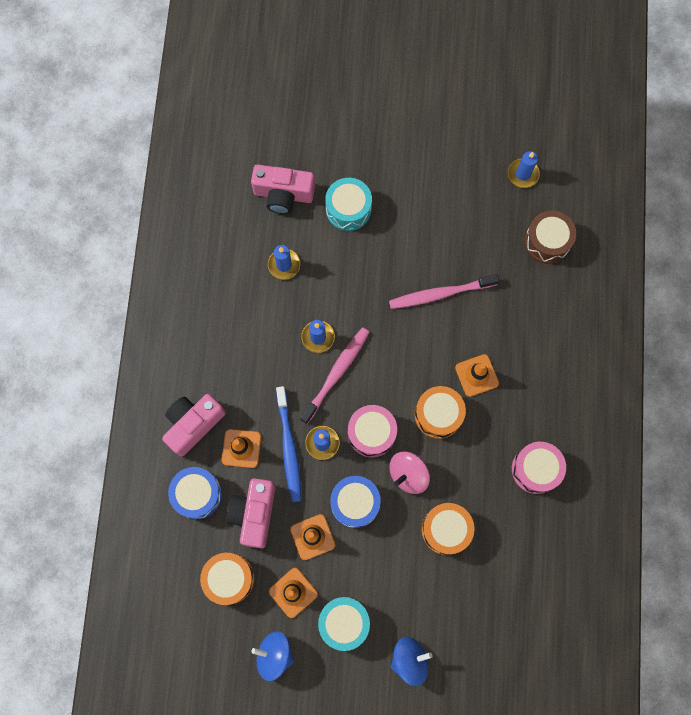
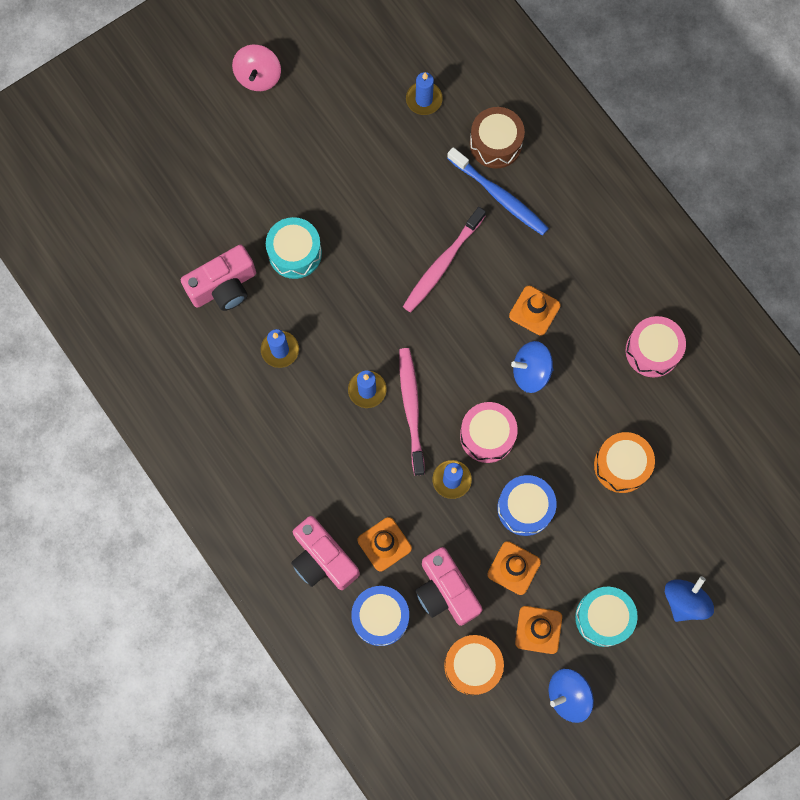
camera: 40 degrees left, 0 degrees up
(193, 424) = (323, 559): pink camera -> pink camera turned 45 degrees counterclockwise
(289, 447) = (425, 508): blue toothbrush -> blue toothbrush (499, 196)
(408, 474) = (549, 445): pink spinning top -> pink spinning top (258, 76)
(438, 414) = (531, 372): orange drum -> blue spinning top

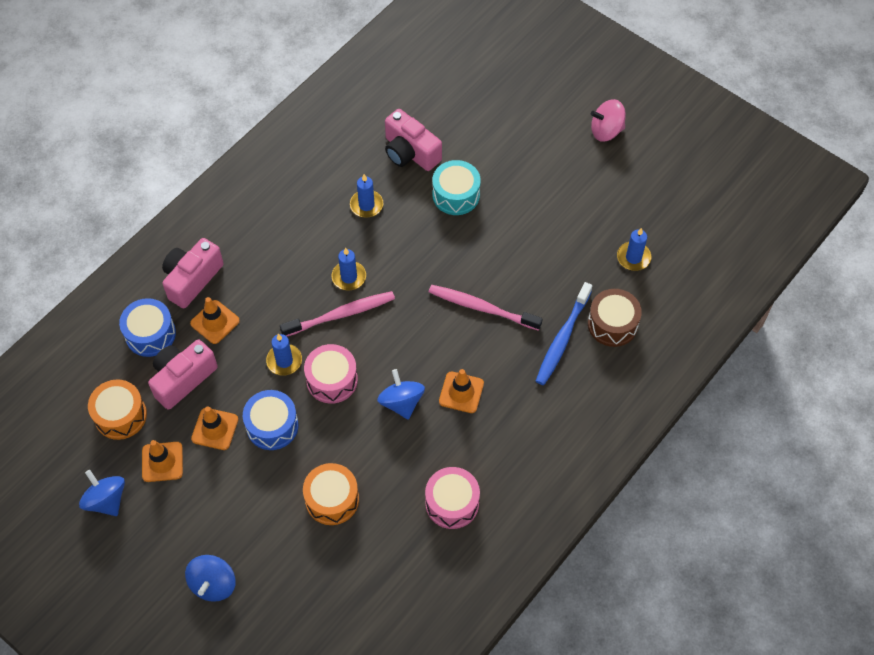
camera: 75 degrees right, 15 degrees down
(603, 618) = (183, 515): turquoise drum -> none
(684, 601) = (213, 584): blue spinning top -> blue spinning top turned 90 degrees clockwise

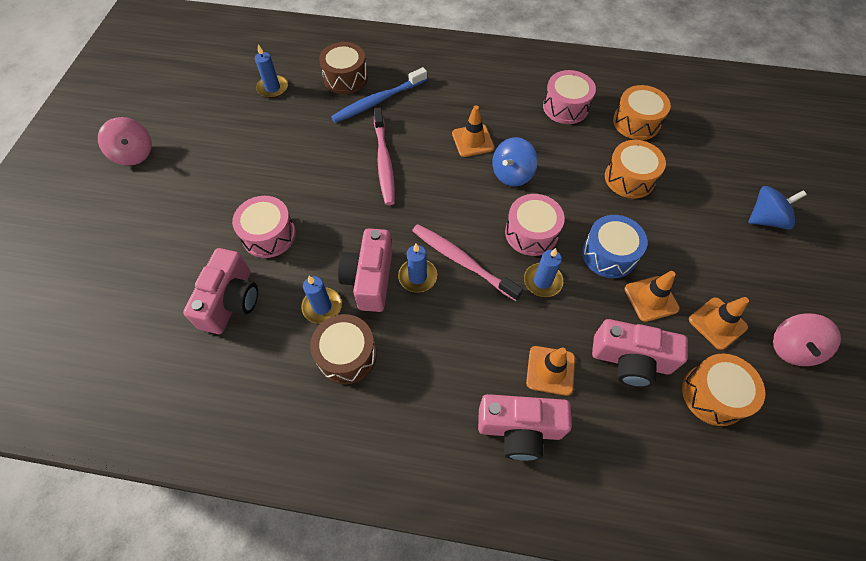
camera: 120 degrees left, 0 degrees up
(106, 500) = (792, 348): blue spinning top -> pink spinning top
(150, 334) = (612, 429): blue drum -> none
(317, 204) = (346, 355): none -> brown drum
(369, 245) = (370, 279): none -> pink camera
(390, 557) = (636, 122): none -> orange drum
(456, 195) = (269, 235): turquoise drum -> pink drum
(562, 338) = (378, 101): blue toothbrush -> blue toothbrush turned 150 degrees clockwise

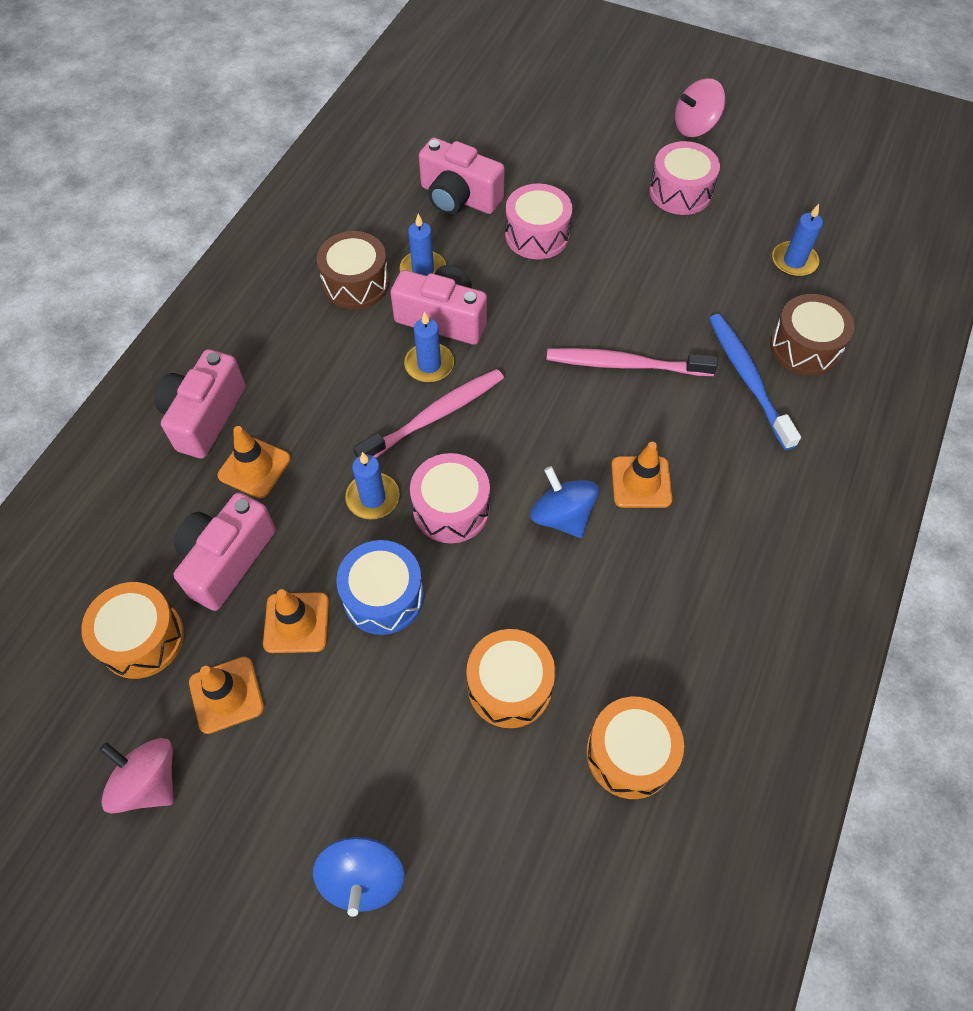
camera: 105 degrees right, 0 degrees up
(565, 107) = (690, 644): pink drum -> pink drum (680, 192)

